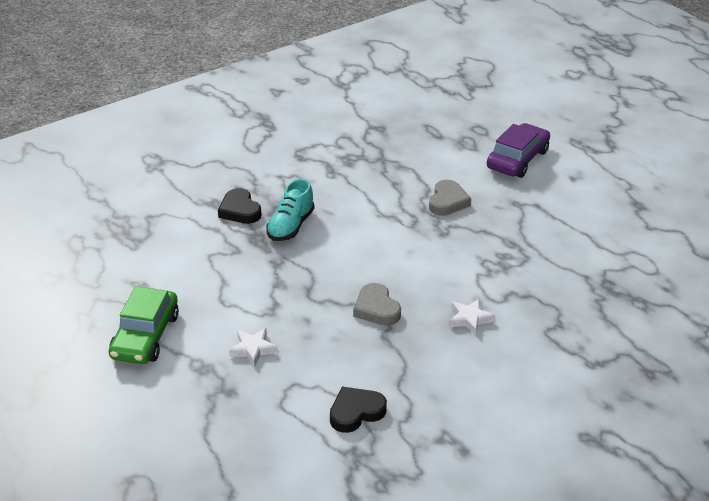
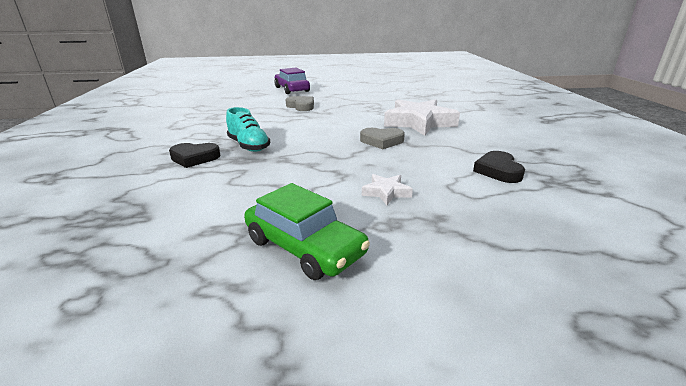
camera: 60 degrees left, 10 degrees down
(469, 319) = (419, 122): white star -> white star, size x2.21

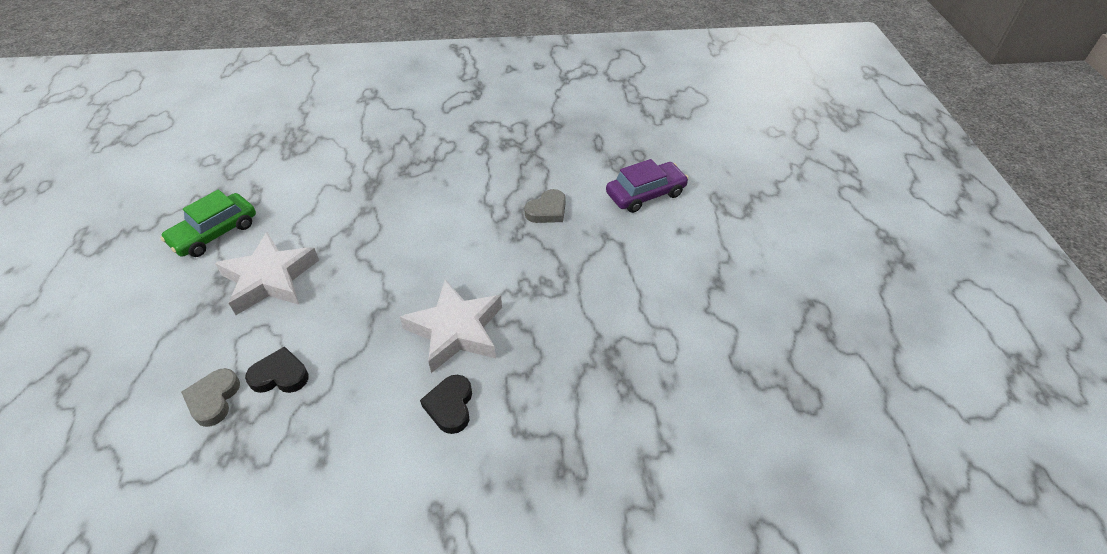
camera: 90 degrees right, 20 degrees up
(194, 158) = (384, 156): black heart -> black heart (450, 406)
(249, 146) = (405, 184): turquoise shoe -> none
(382, 141) = (393, 285): grey heart -> grey heart (213, 399)
(386, 192) = (270, 279): white star -> white star, size x2.21

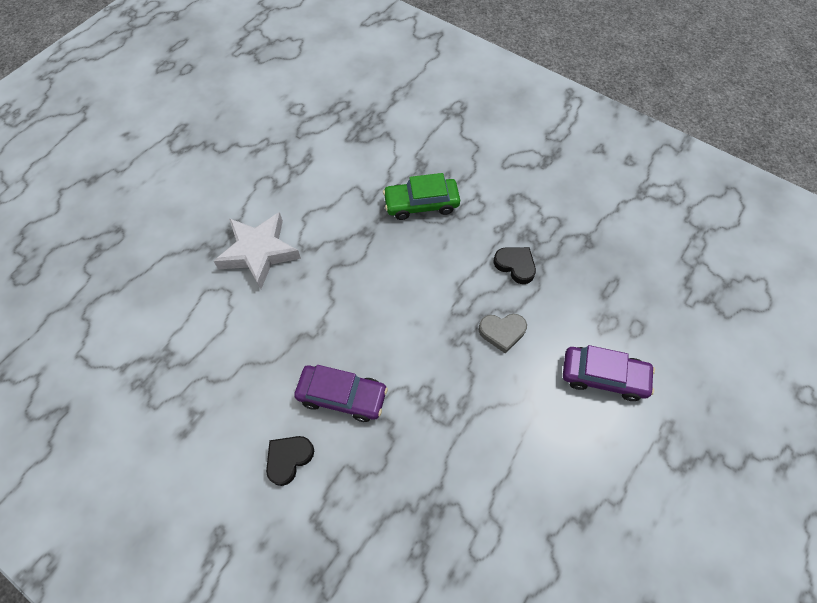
camera: 40 degrees right, 15 degrees up
(213, 399) = (161, 331): grey heart -> none
(214, 233) = (254, 184): green car -> green car (421, 204)
(280, 375) = (208, 342): black heart -> black heart (515, 265)
(456, 330) = (342, 396): white star -> purple car

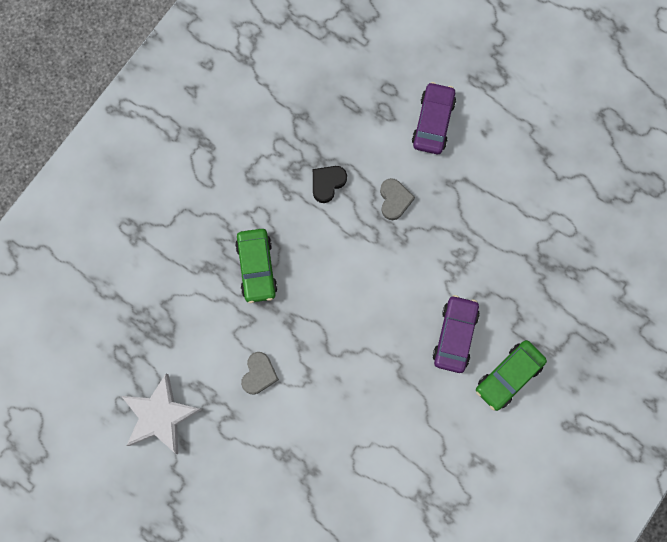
camera: 90 degrees left, 15 degrees up
(259, 252) = (312, 424): white star -> white star (160, 416)
(289, 459) = (509, 376): black heart -> green car
(314, 207) = (259, 374): none -> grey heart

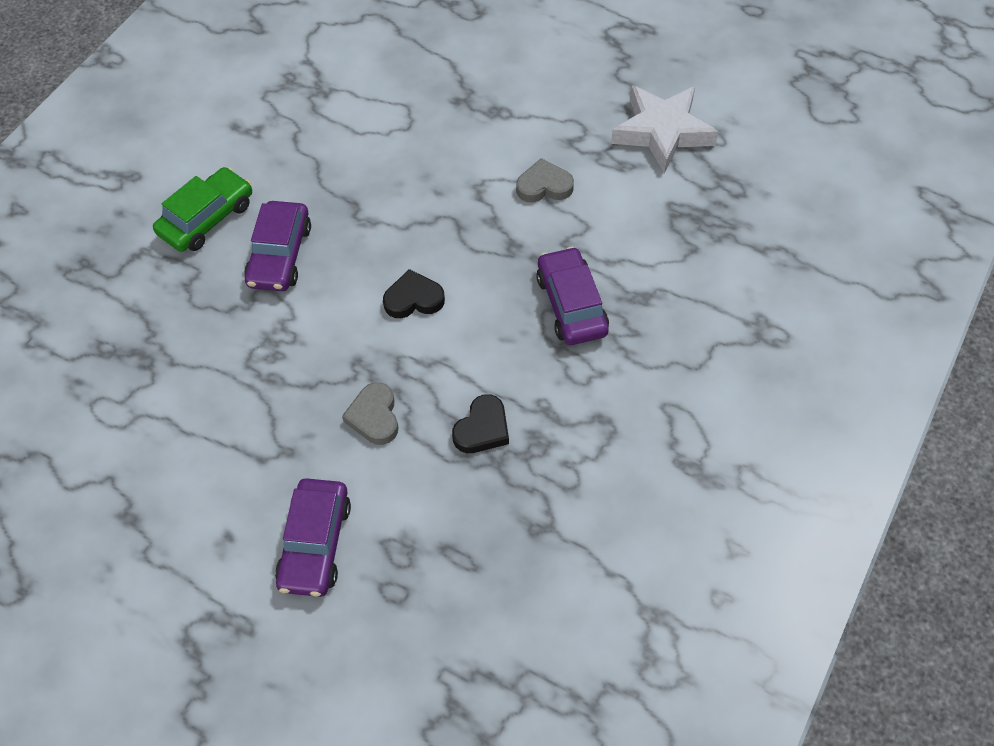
camera: 175 degrees right, 20 degrees down
(256, 267) = (571, 305): green car -> purple car
(259, 374) = (544, 186): grey heart -> grey heart turned 75 degrees clockwise
(363, 286) = (413, 299): none -> black heart

